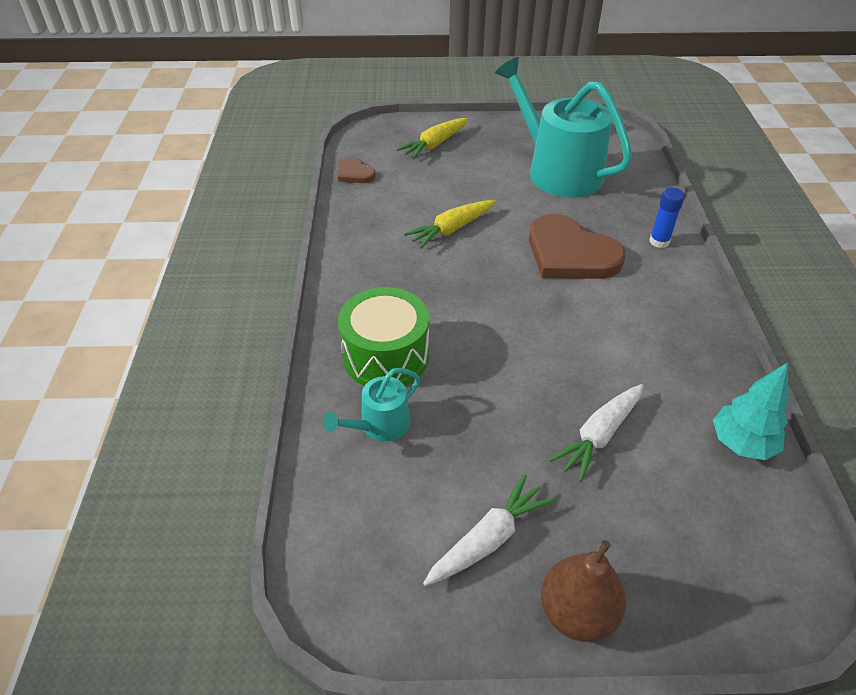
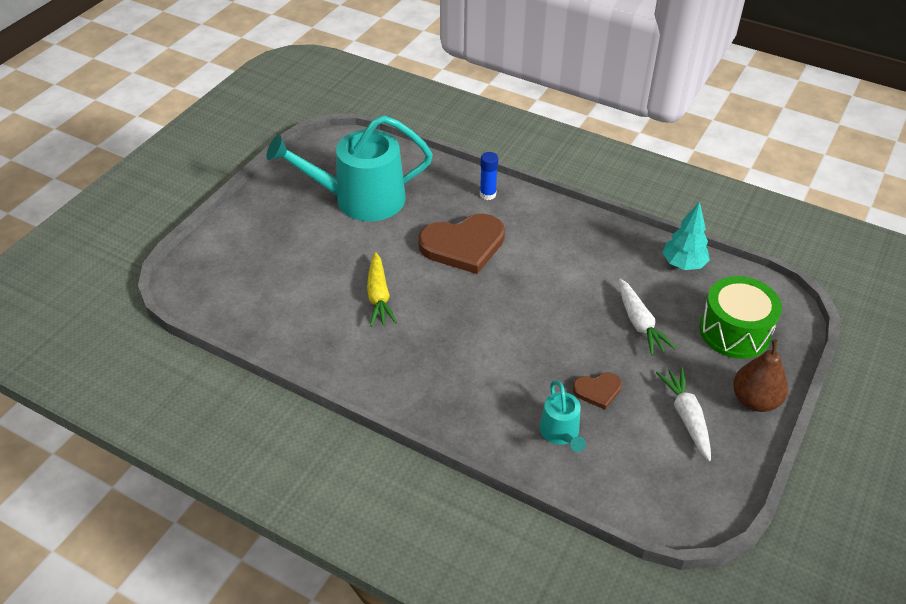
camera: 60 degrees left, 0 degrees up
(355, 173) = (242, 323): brown heart -> brown heart (597, 391)
(386, 356) = (494, 400): green drum -> green drum (734, 331)
(434, 145) = (250, 252): yellow carrot -> none

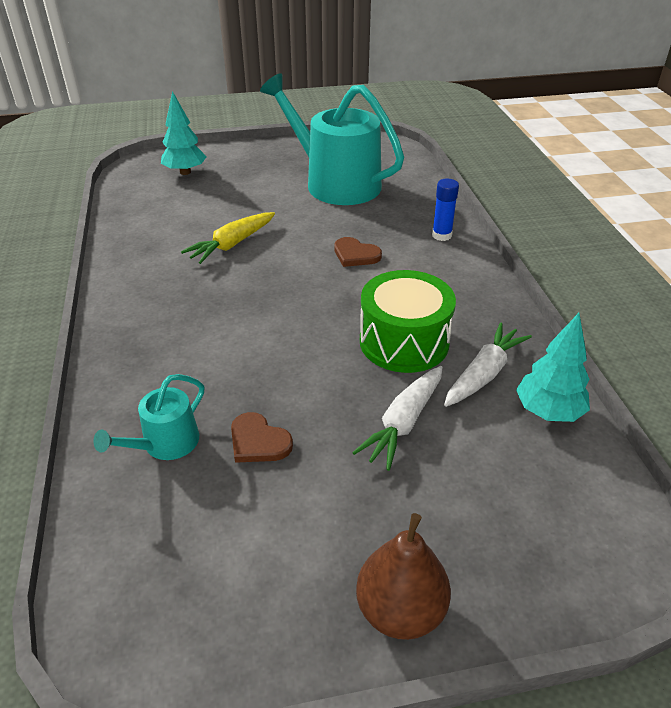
camera: 50 degrees right, 5 degrees down
(235, 266) = (185, 172): none -> turquoise tree
(463, 245) = (355, 255): brown heart -> brown heart, size x0.49
(686, 417) = (294, 546): white carrot -> white carrot (484, 374)
(734, 331) = (501, 520): green drum -> green drum (404, 342)

